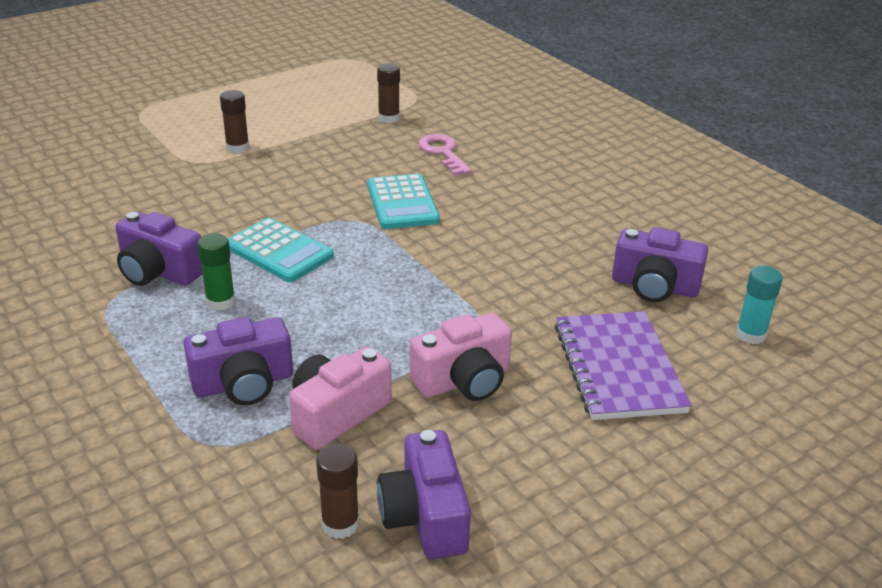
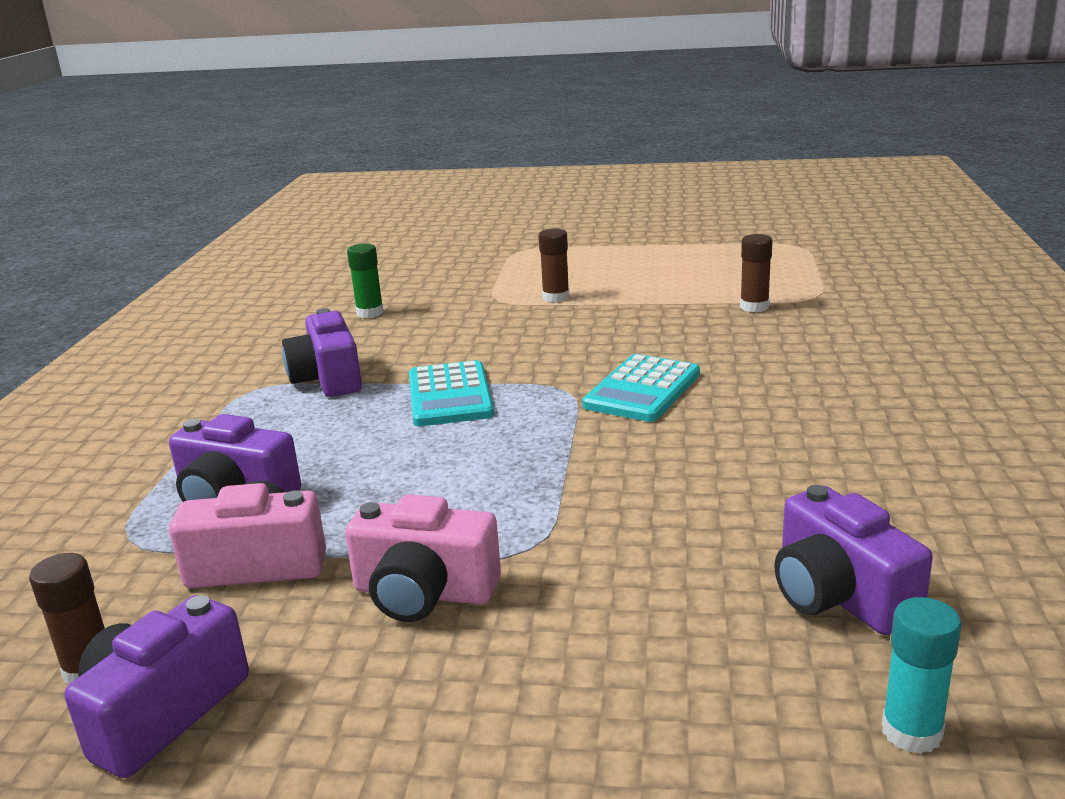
camera: 45 degrees right, 10 degrees down
(220, 302) = (332, 421): green glue stick -> green glue stick (370, 313)
(443, 153) = (768, 354): pink key -> none
(618, 368) = (628, 672): purple notebook -> none

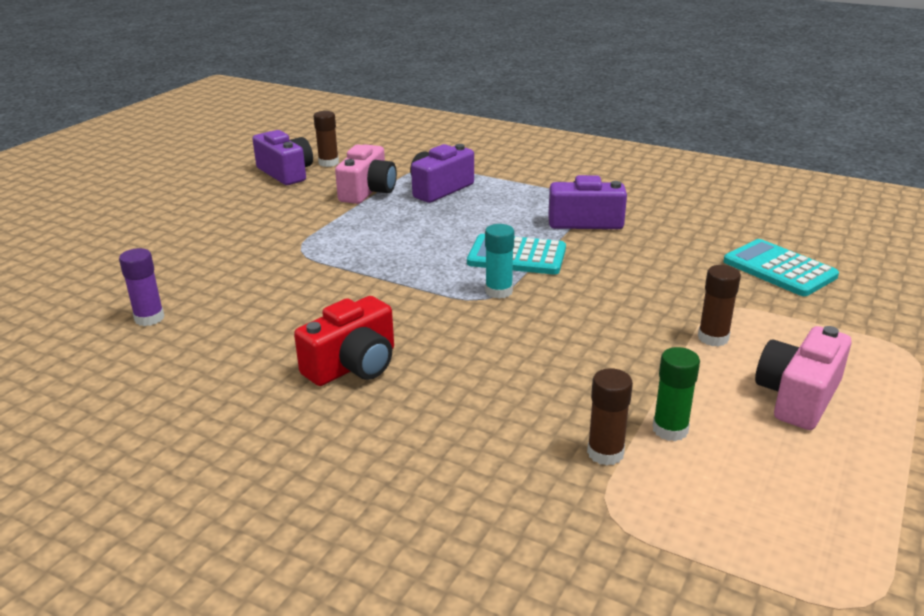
camera: 110 degrees right, 5 degrees up
(370, 313) = (721, 247): green glue stick -> green glue stick (670, 430)
(424, 593) = (297, 221): pink camera -> pink camera (797, 397)
(642, 390) = (455, 328): turquoise calculator -> turquoise calculator (779, 269)
(765, 418) = (353, 365): none -> red camera
(839, 595) = (149, 318): purple camera -> purple glue stick
(911, 732) = (58, 302): turquoise glue stick -> turquoise glue stick (499, 291)

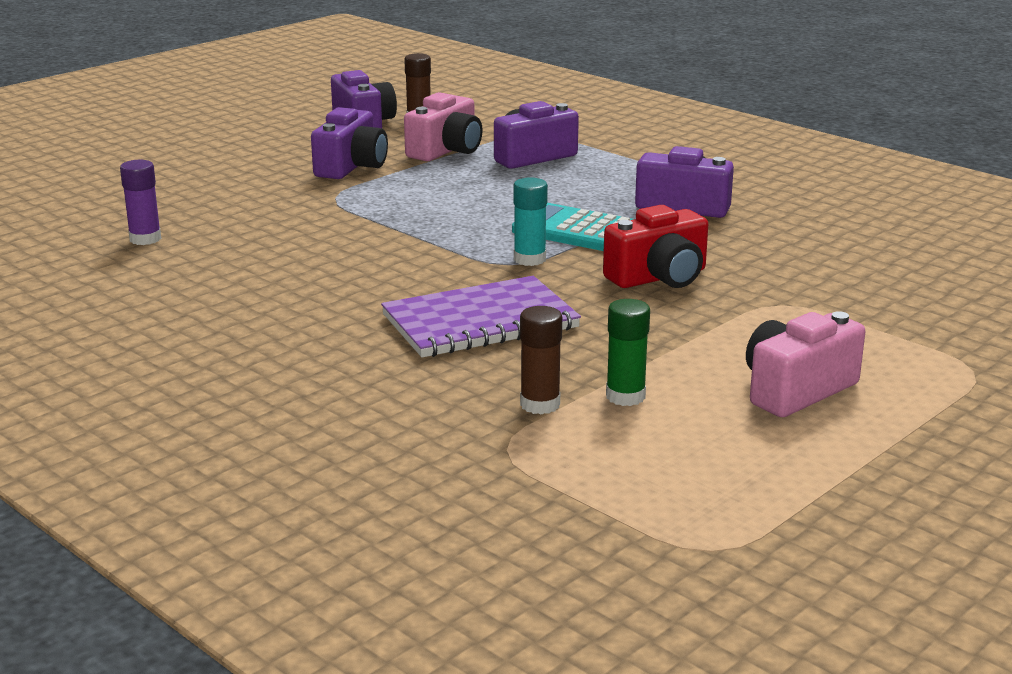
camera: 15 degrees right, 5 degrees down
(298, 216) = (351, 166): none -> purple camera
(353, 365) = (328, 302): red camera -> red camera (659, 277)
(498, 366) = (480, 322): none -> purple notebook
(713, 338) = (744, 329): brown glue stick -> none
(779, 269) = (887, 277): turquoise calculator -> none

